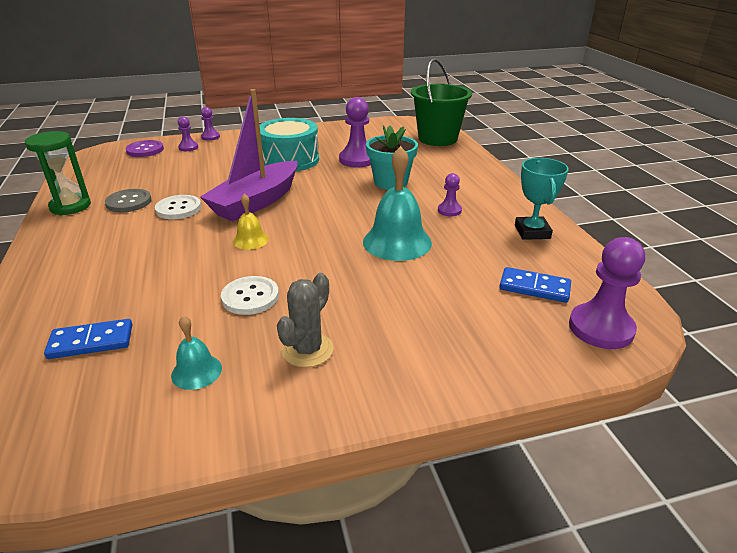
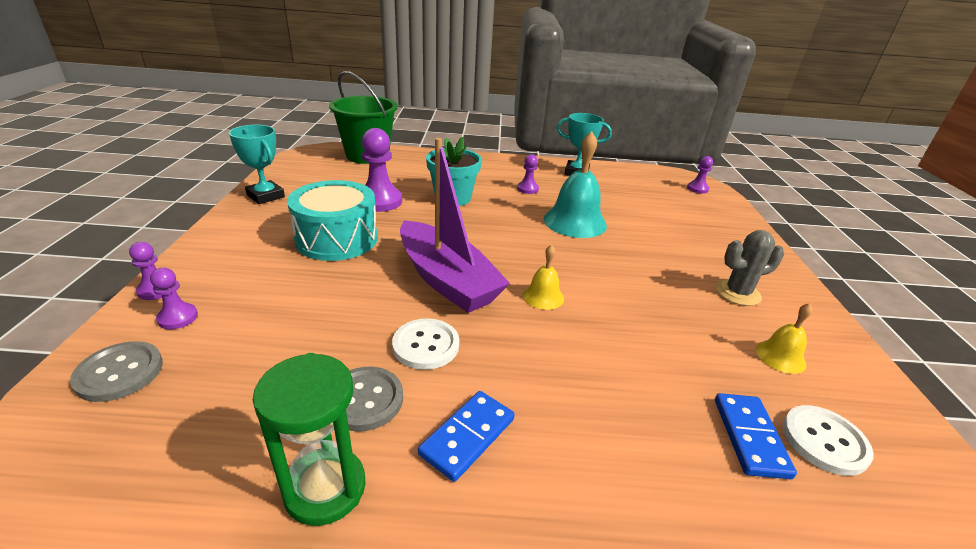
camera: 75 degrees left, 0 degrees up
(145, 150) = (119, 373): purple button -> grey button
(196, 371) = (780, 356): turquoise bell -> yellow bell
(250, 297) = (659, 311): white button -> white button (824, 441)
(307, 350) = (737, 293): grey cactus -> grey cactus turned 60 degrees counterclockwise
(332, 129) = (265, 196): none -> turquoise trophy
(534, 287) = (652, 192): blue domino -> blue domino (467, 436)
(600, 328) = (697, 189): purple pawn -> purple pawn, size x0.54

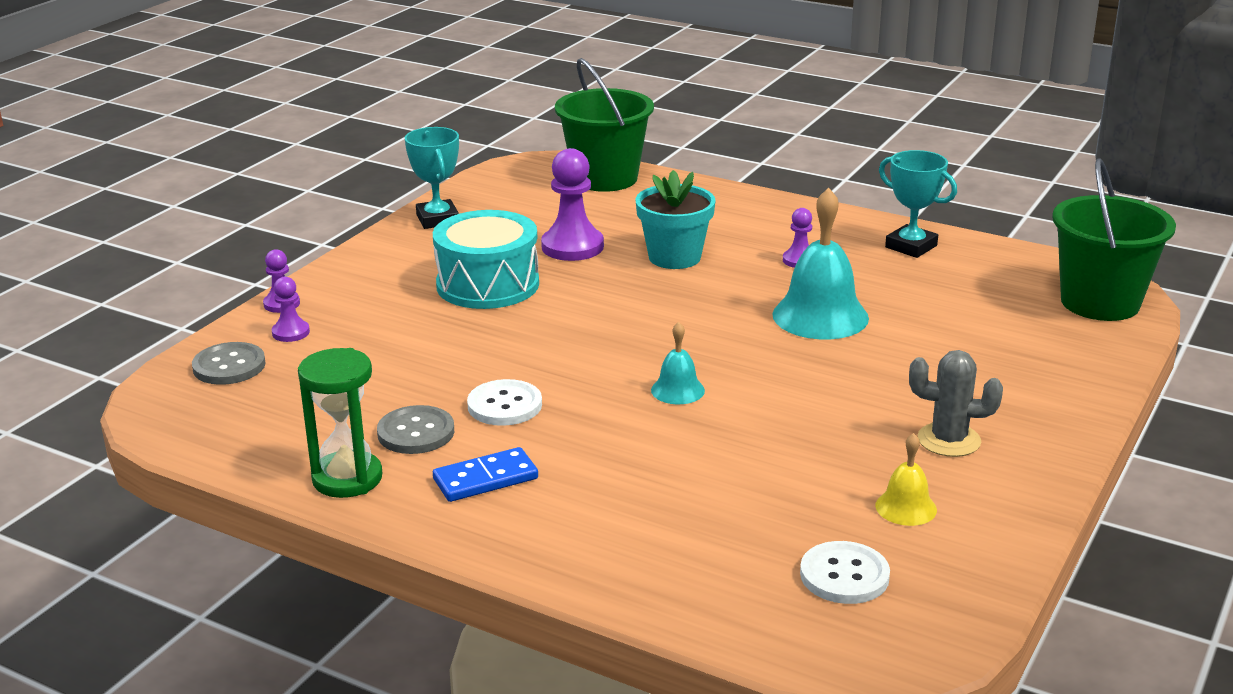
camera: 30 degrees right, 5 degrees down
(446, 280) = (579, 351): purple boat -> none
(543, 296) = (677, 390): yellow bell -> turquoise bell
(697, 189) = (1100, 302): purple pawn -> green bucket
(750, 437) = (764, 551): blue domino -> none

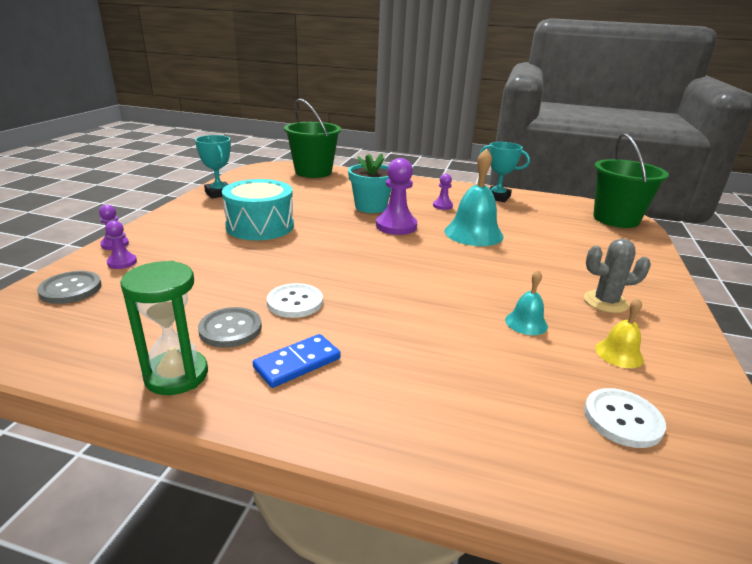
camera: 15 degrees left, 0 degrees up
(572, 247) = (307, 204): purple pawn -> purple pawn (396, 226)
(677, 390) = (412, 282): turquoise bell -> turquoise bell (526, 323)

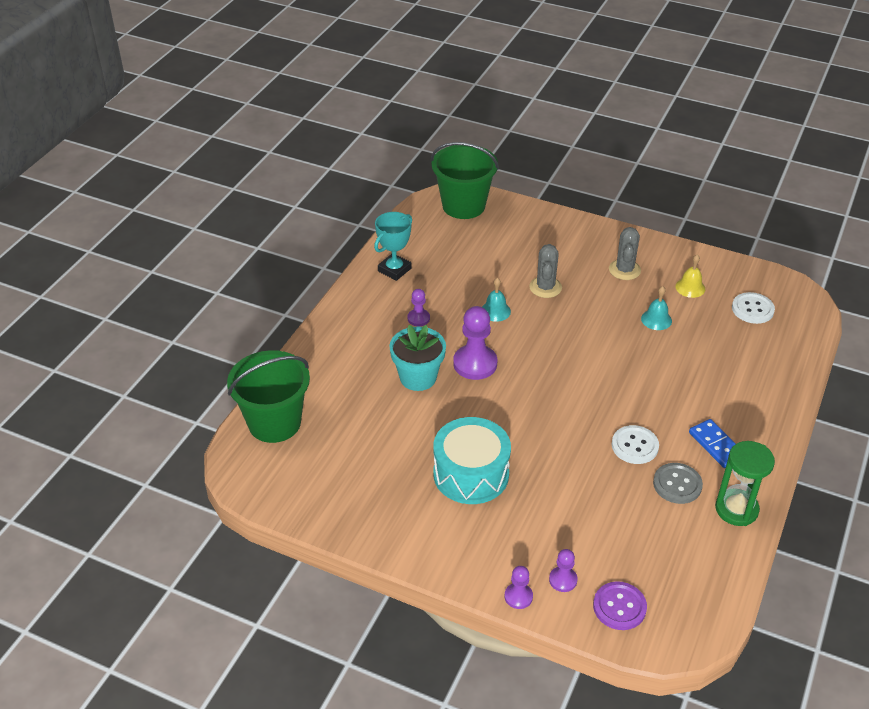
camera: 80 degrees left, 15 degrees up
(71, 289) = (619, 607): grey button -> purple button
(219, 193) = (356, 521): turquoise trophy -> none
(473, 233) = (495, 311): turquoise bell -> turquoise bell, size x0.52
(528, 255) = (545, 287): none -> grey cactus

